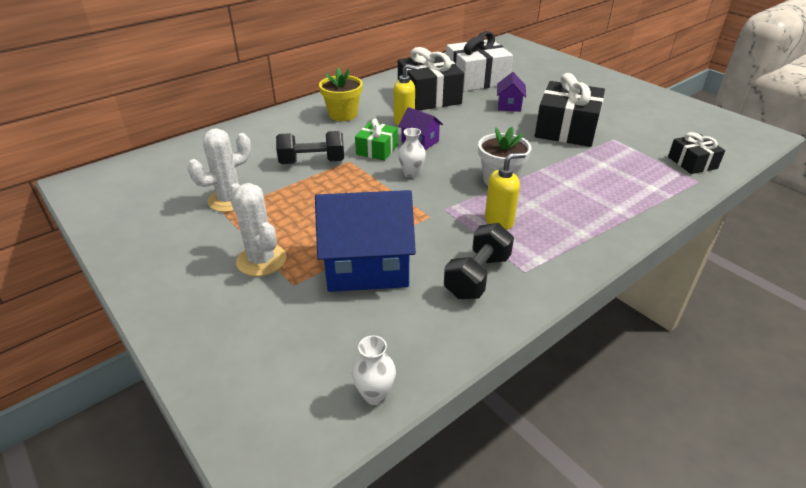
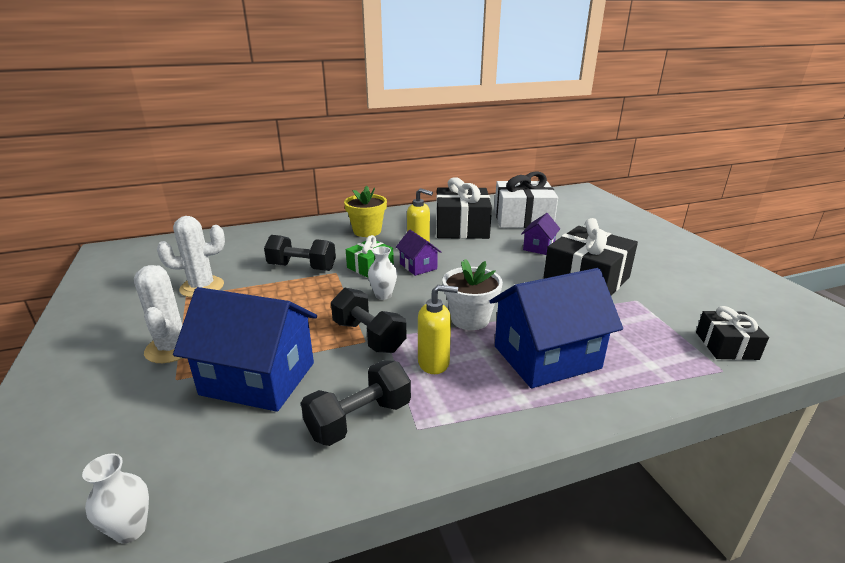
camera: 20 degrees right, 10 degrees down
(429, 212) = (368, 336): none -> black dumbbell
(578, 198) = (546, 357): none -> blue house

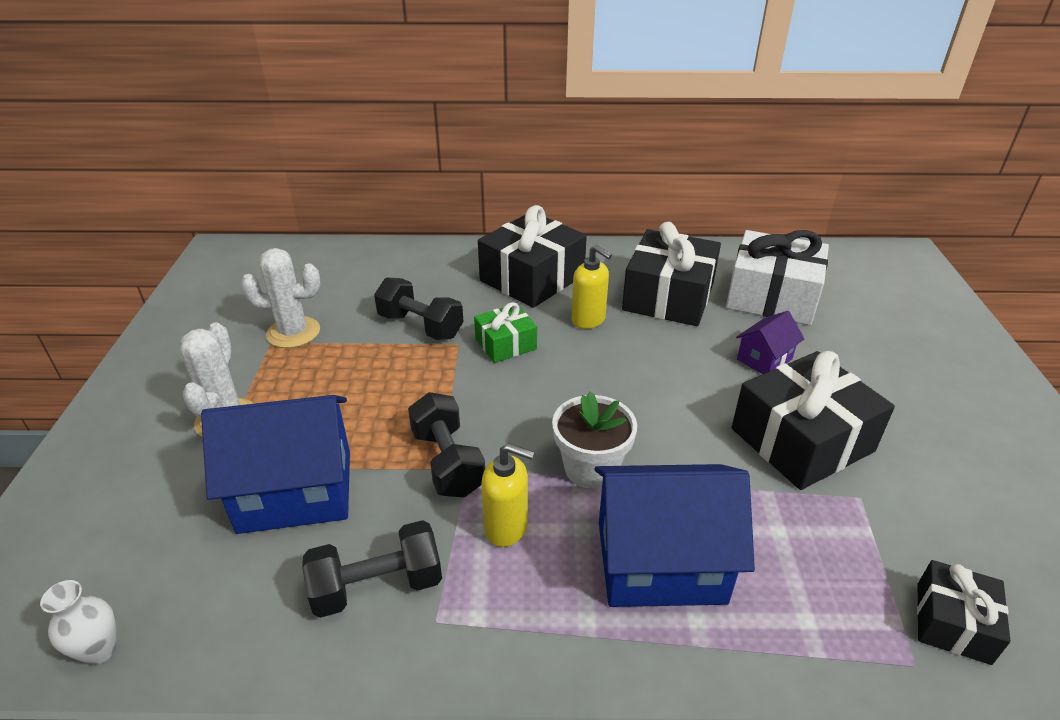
camera: 20 degrees right, 10 degrees up
(258, 378) = (296, 491): blue house -> blue house turned 45 degrees counterclockwise
(367, 231) = (532, 278): yellow flower pot -> black gift
(383, 295) = (498, 398): white vase -> none
(418, 266) = (569, 357): purple house -> none

